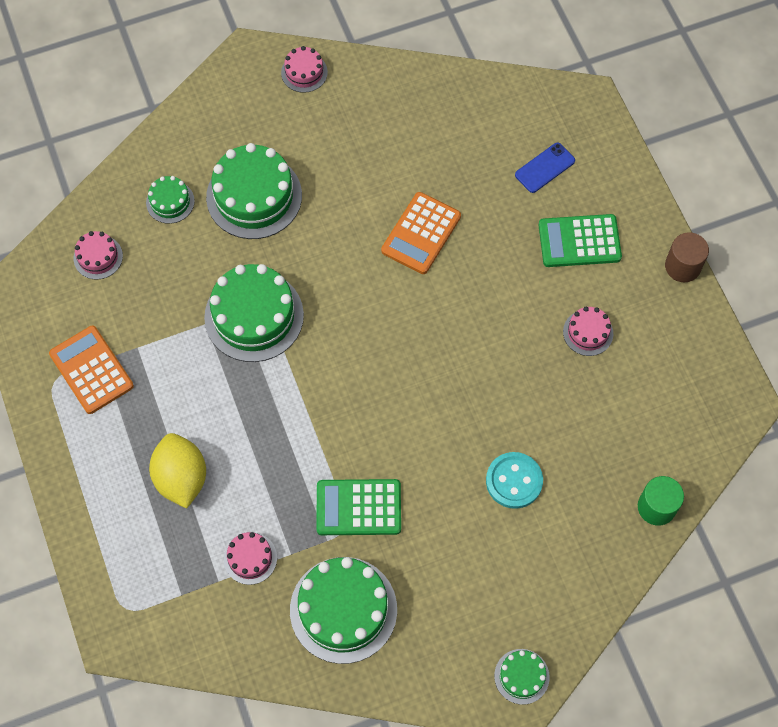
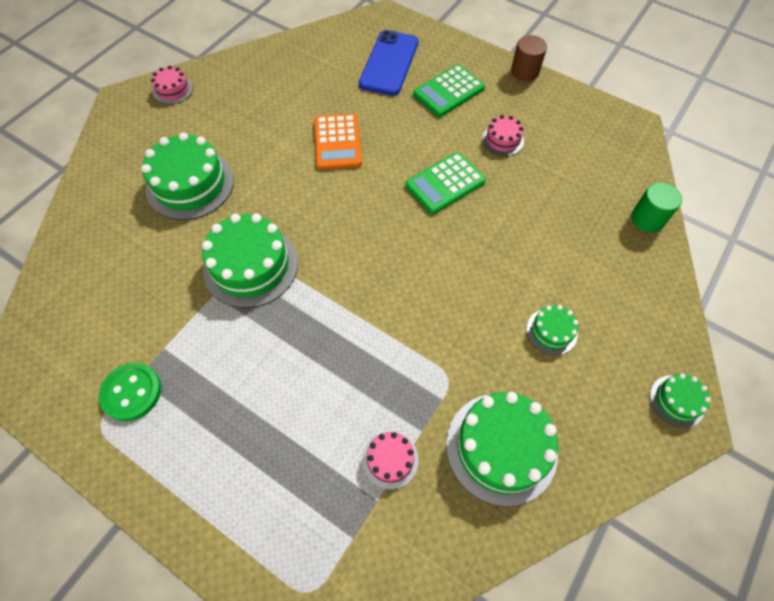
camera: 35 degrees left, 5 degrees down
(91, 370) = (132, 392): orange calculator -> green button
(98, 257) = (80, 298): pink cake -> none
(170, 202) = (121, 224): green cake -> green cake (551, 331)
(181, 478) = (278, 431): yellow lemon -> none
(358, 507) = (446, 356): green calculator -> green calculator (445, 183)
(514, 481) = (541, 262): turquoise button -> none
(545, 168) = (389, 63): blue phone -> blue phone, size x1.78

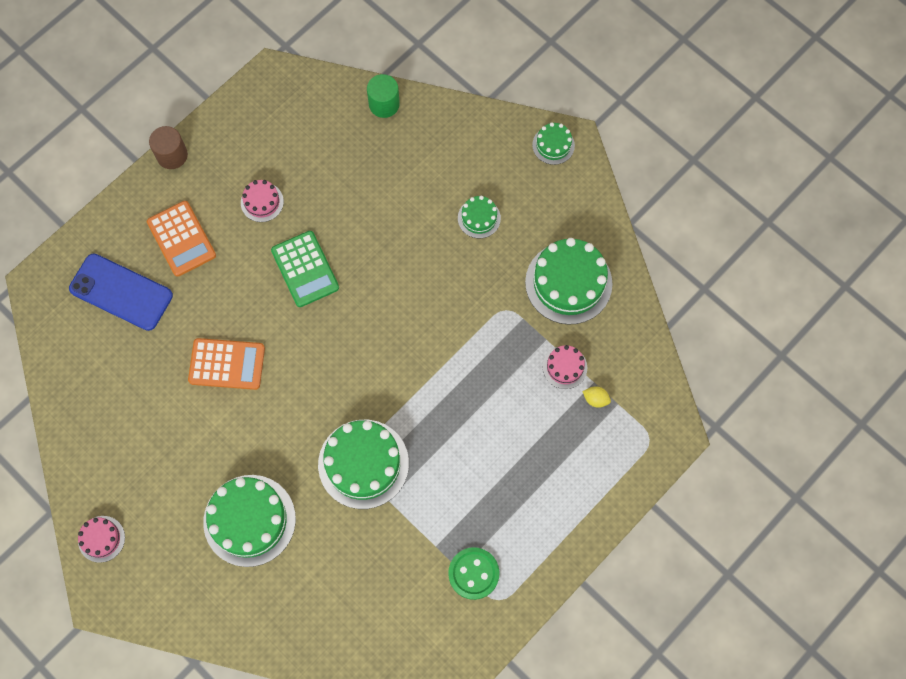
camera: 80 degrees left, 10 degrees up
(354, 506) = (595, 399): none -> yellow lemon
(448, 91) = (181, 239): green calculator -> orange calculator

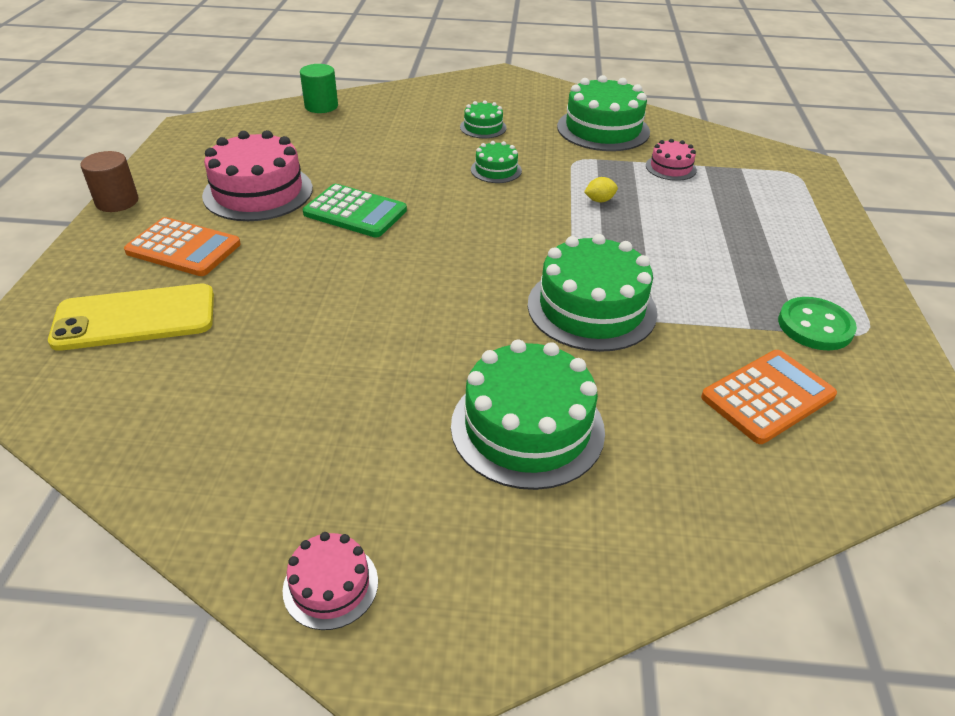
camera: 40 degrees left, 30 degrees down
(121, 292) = (135, 318): blue phone -> yellow phone
(227, 364) = (340, 311): orange calculator -> orange calculator (767, 397)
(262, 202) = (258, 192): pink cake -> pink cake, size x1.98
(553, 145) = (491, 79): green cake -> green cake (496, 170)
(595, 399) = (721, 172): yellow lemon -> yellow lemon (599, 200)

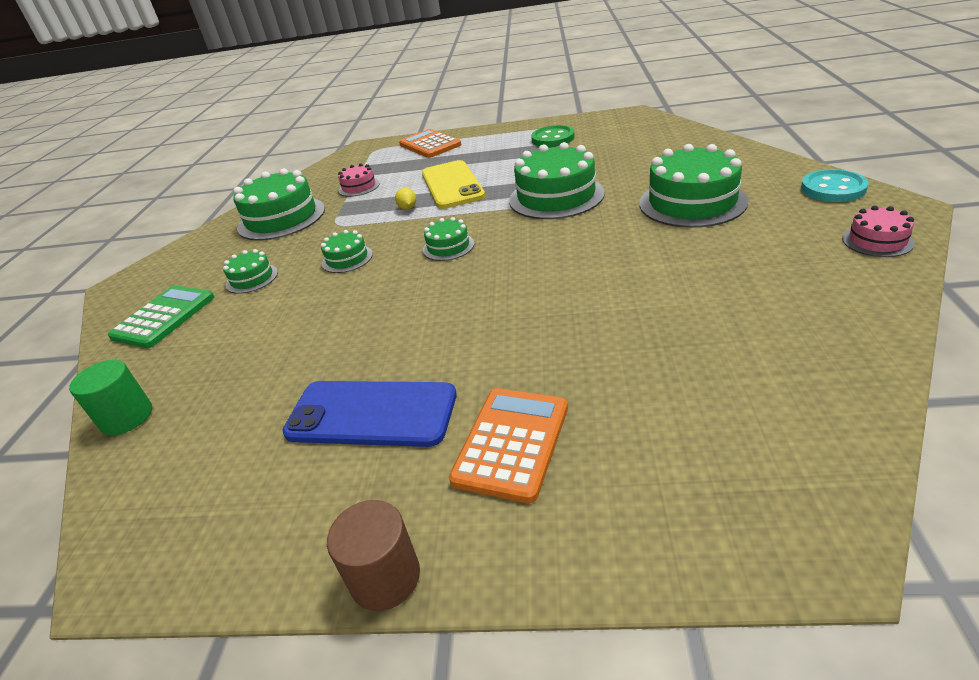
camera: 85 degrees left, 5 degrees down
(135, 318) = (665, 436): yellow phone -> yellow phone (452, 185)
(258, 192) = (371, 414): pink cake -> blue phone
(355, 212) = (424, 325): green calculator -> green calculator (164, 317)
(492, 226) = (448, 247): none -> green cake
(515, 608) = (833, 188): none -> turquoise button
(767, 397) = (622, 146): orange calculator -> orange calculator (430, 145)

